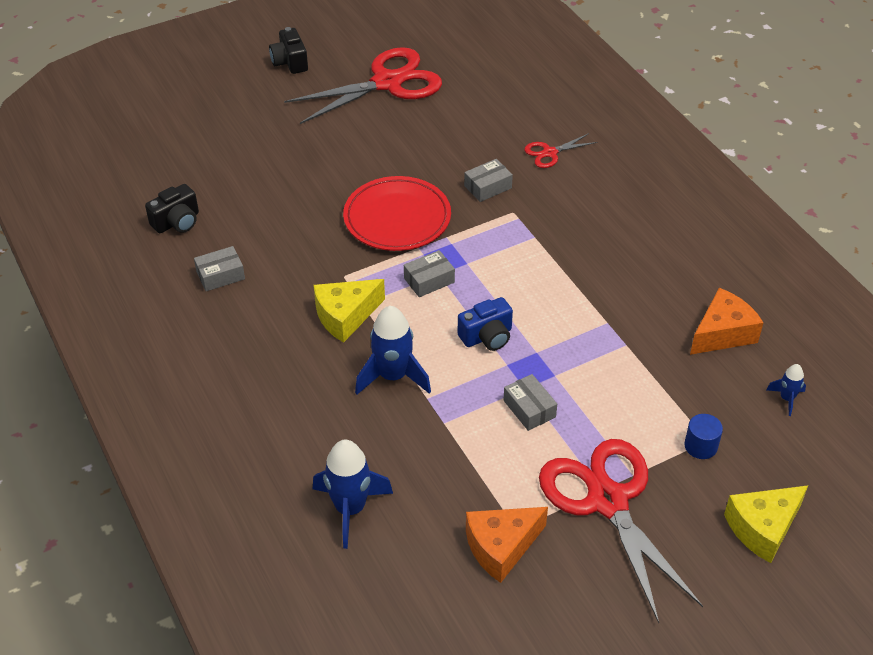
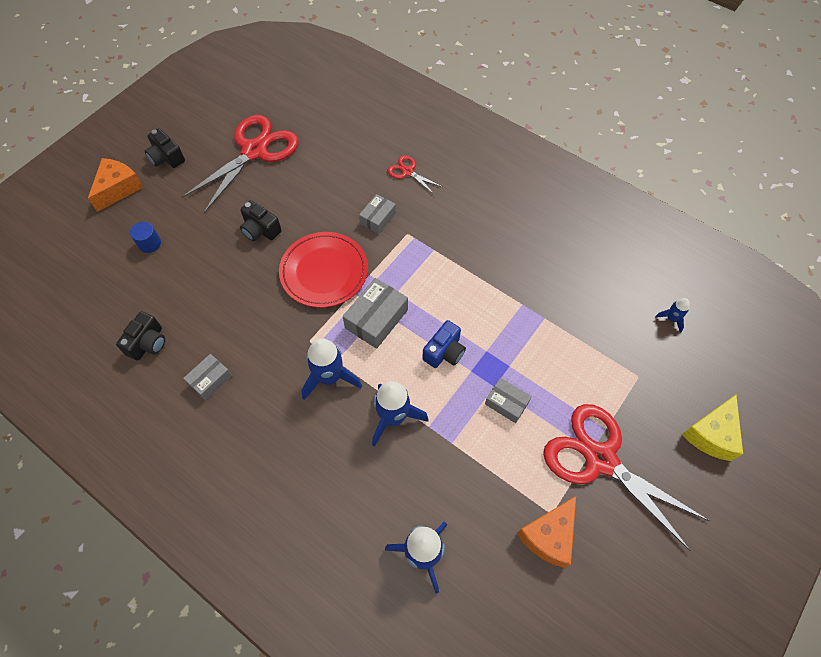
camera: 25 degrees left, 15 degrees up
(345, 316) = (329, 377): yellow cheese -> blue rocket
(351, 158) = (260, 230): none -> black camera
(429, 280) = (376, 319): grey box -> grey box, size x1.59
(550, 153) = (407, 172): red scissors -> red scissors turned 90 degrees clockwise
(700, 446) = (637, 383): blue cylinder -> blue cylinder (149, 243)
(722, 333) = (603, 281): orange cheese -> orange cheese (118, 189)

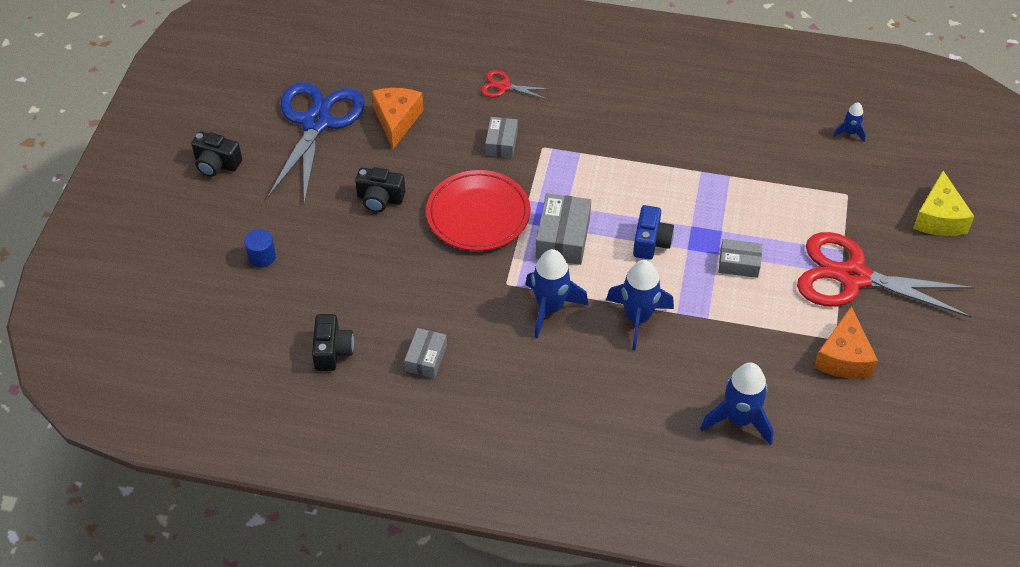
camera: 25 degrees left, 10 degrees down
(118, 189) = (182, 215): orange cheese -> orange cheese (397, 120)
(254, 151) = (316, 123): red scissors -> blue scissors

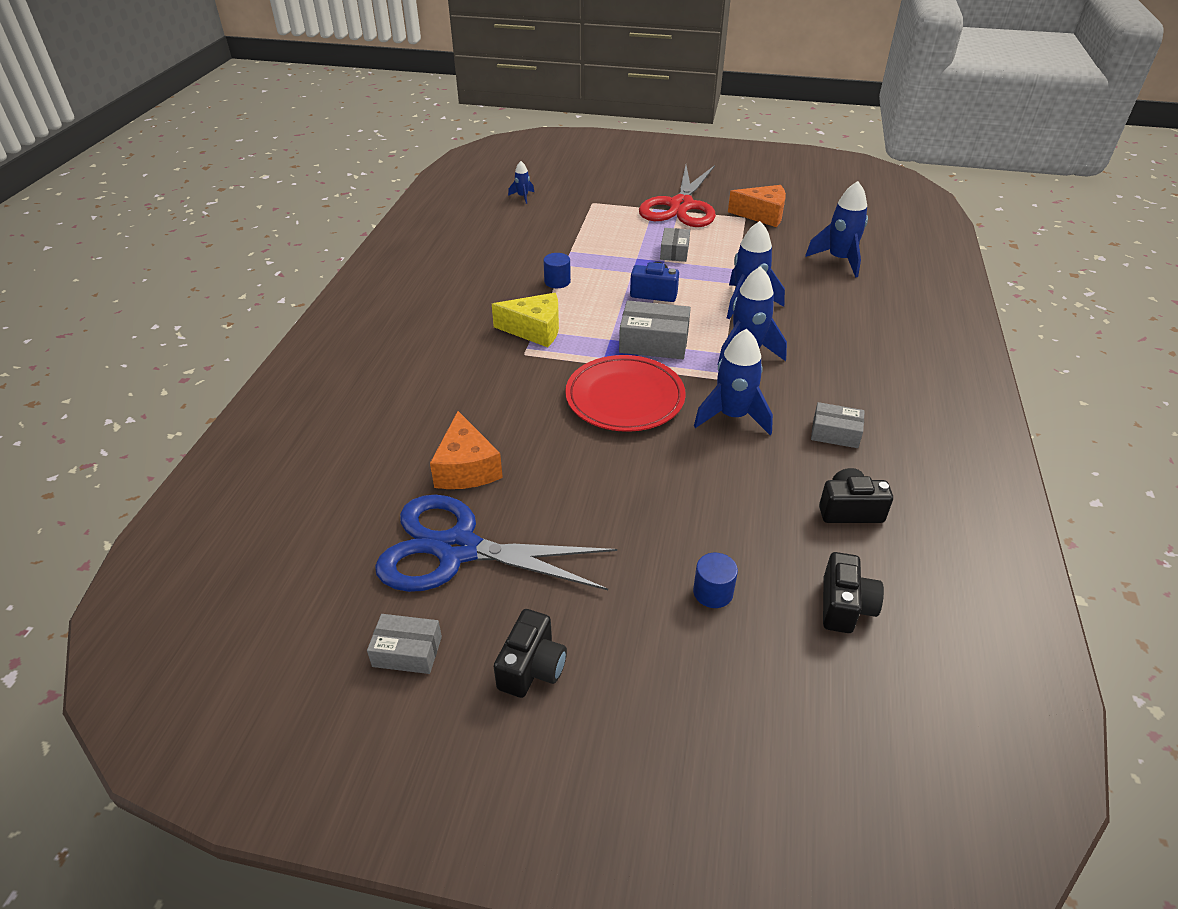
camera: 90 degrees left, 10 degrees down
(380, 199) = (603, 478): black camera -> black camera (845, 606)
(397, 120) = (466, 468): orange cheese -> orange cheese turned 105 degrees counterclockwise
(452, 287) = (733, 416): none -> blue rocket
(501, 143) = (515, 382): grey box -> grey box (407, 651)
(504, 86) = (423, 380): red scissors -> none
(666, 166) = (557, 281): none -> blue cylinder
(939, 218) = (617, 171): yellow cheese -> yellow cheese (535, 330)

